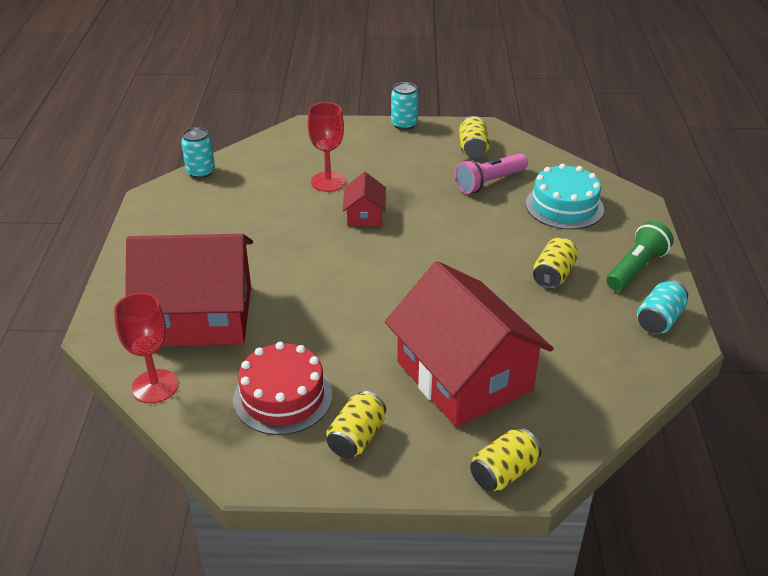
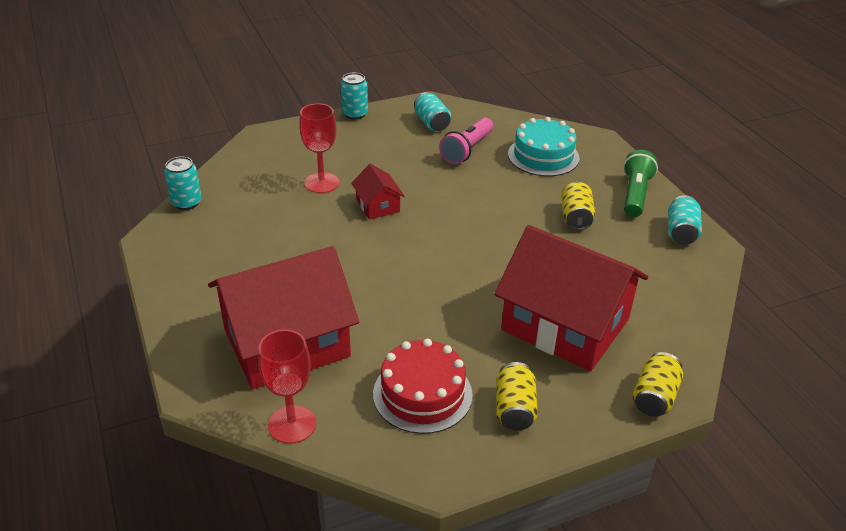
camera: 25 degrees left, 0 degrees up
(472, 149) = (432, 123): yellow can -> turquoise can

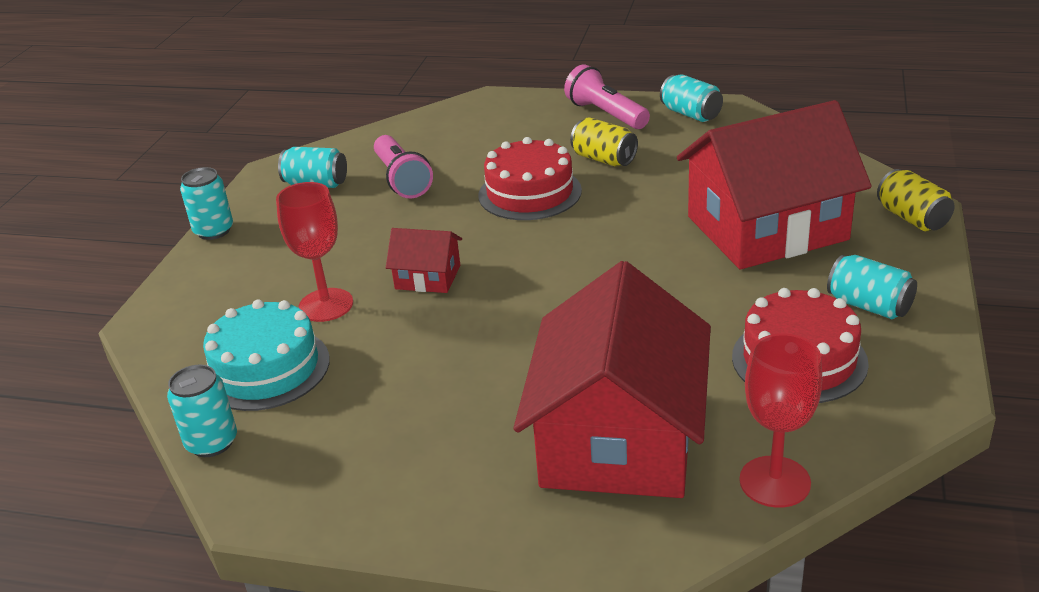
camera: 50 degrees left, 5 degrees down
(503, 204) = (530, 193): none -> red cake
(514, 409) = (869, 306): yellow can -> turquoise can
(543, 156) = (477, 139): turquoise cake -> turquoise cake (266, 368)
(635, 194) = (606, 114): green flashlight -> pink flashlight

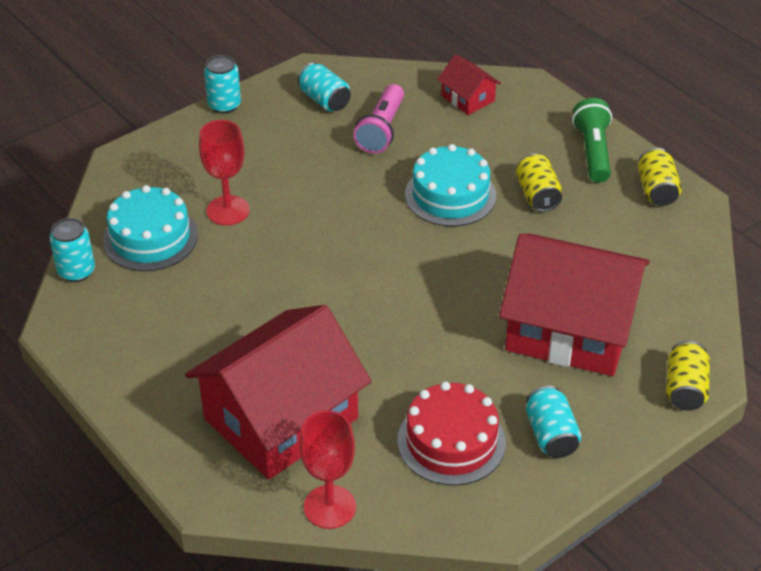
camera: 35 degrees right, 10 degrees up
(428, 277) = (308, 227): red house -> red house (468, 98)
(530, 193) = (450, 195): red cake -> turquoise cake
(606, 114) = (592, 152): pink flashlight -> green flashlight
(691, 114) = (656, 190): turquoise can -> yellow can

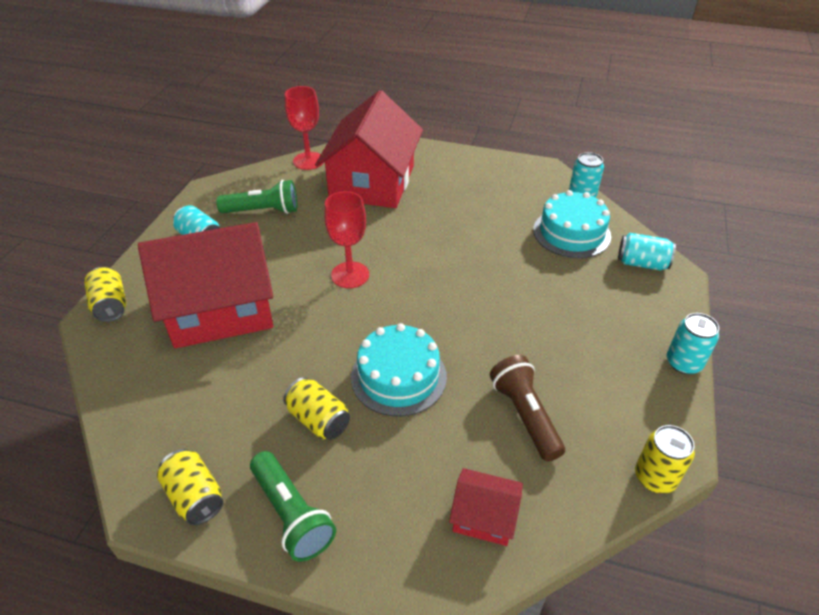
camera: 145 degrees right, 0 degrees up
(228, 210) = (550, 274): red goblet -> red goblet (350, 275)
(324, 100) = (614, 421): turquoise can -> turquoise can (642, 263)
(339, 67) = (655, 477): none -> yellow can
(382, 130) = (525, 415): pink flashlight -> brown flashlight
(451, 441) = (263, 211): red cake -> green flashlight

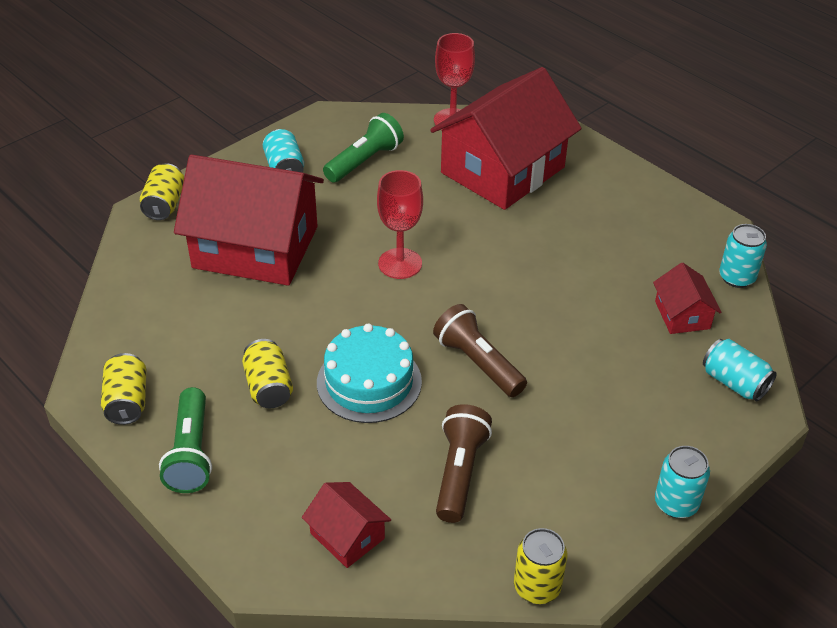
camera: 30 degrees right, 0 degrees up
(263, 211) = (364, 161): green flashlight -> green flashlight turned 75 degrees counterclockwise
(468, 324) = (478, 363): none -> brown flashlight
(571, 233) = (682, 315): turquoise cake -> red house

